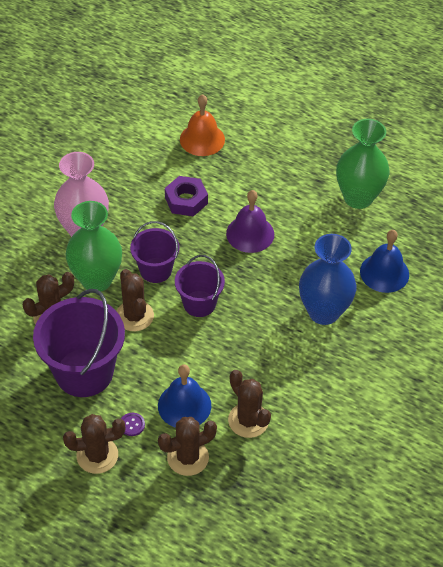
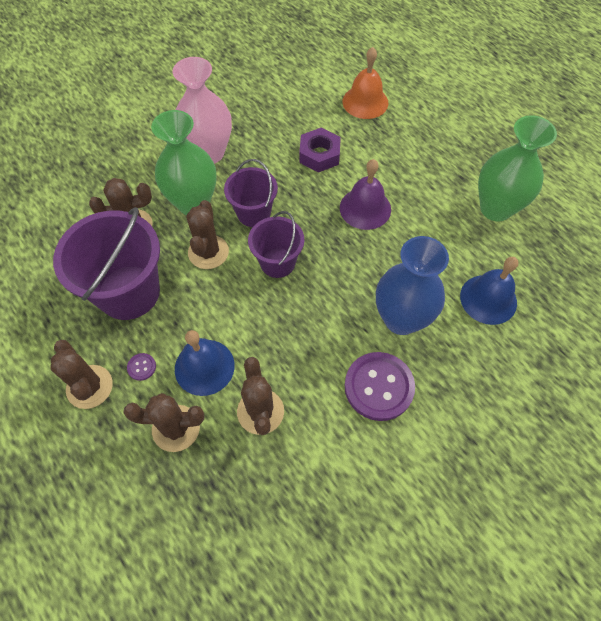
camera: 25 degrees right, 10 degrees up
(97, 455) = (89, 387): brown cactus -> brown cactus turned 45 degrees clockwise
(331, 368) = (379, 387): none -> purple button

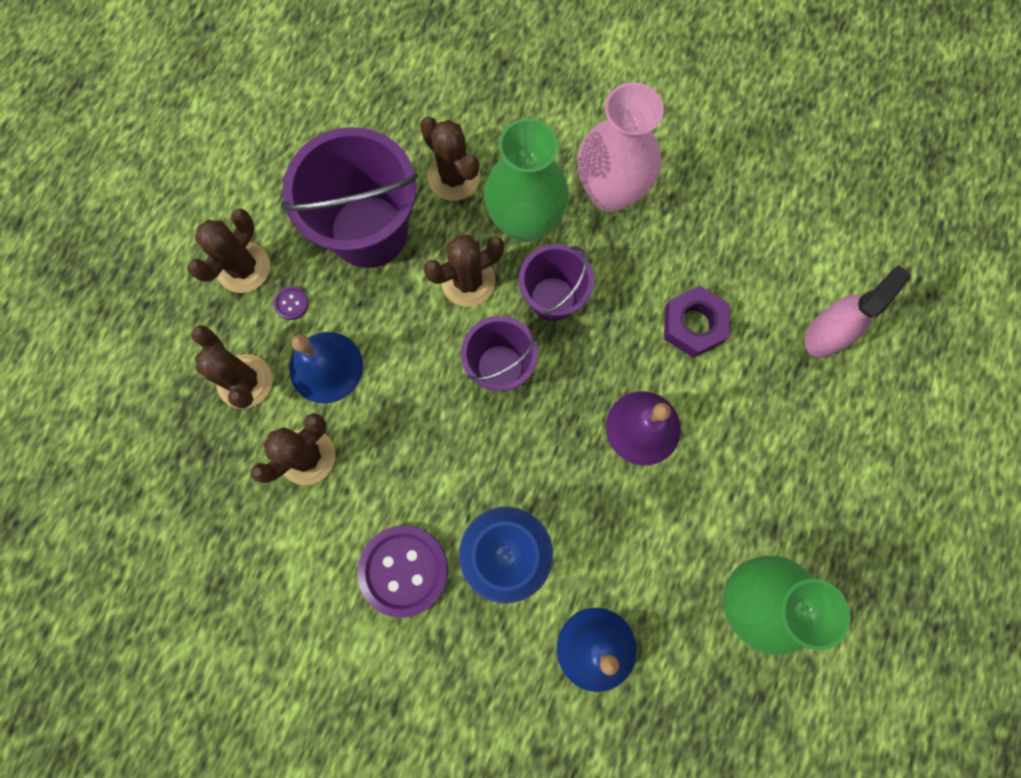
camera: 60 degrees right, 15 degrees up
(365, 102) = (826, 334): orange bell -> pink spray bottle

